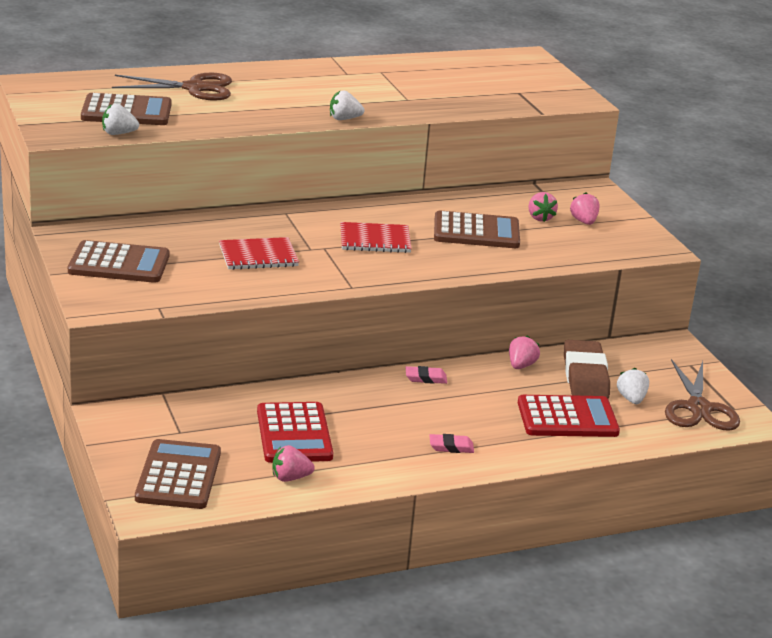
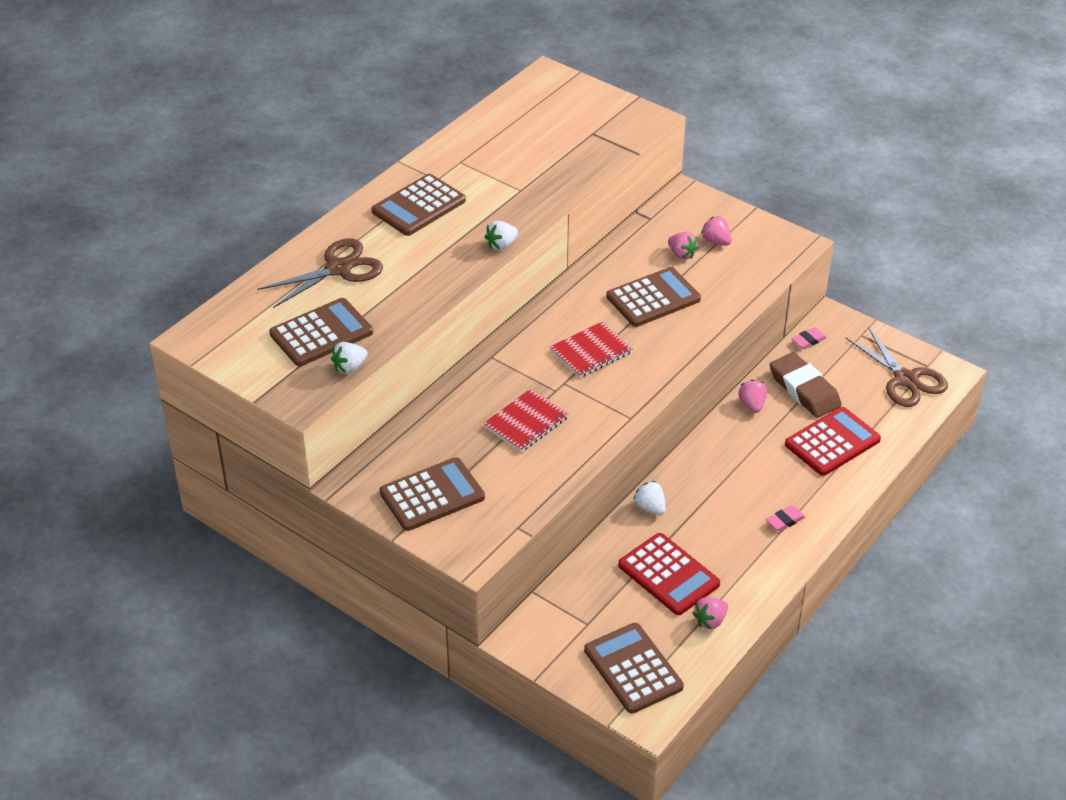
camera: 30 degrees left, 15 degrees up
(310, 80) = (418, 206): none -> brown calculator
(425, 378) = (700, 458): pink eraser -> pink eraser (808, 340)
(631, 399) = (855, 396): white strawberry -> white strawberry (650, 507)

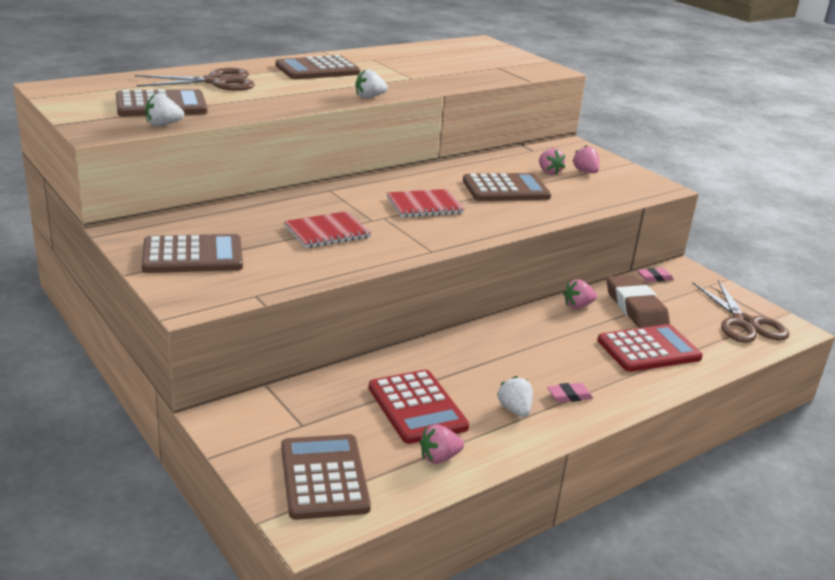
camera: 15 degrees right, 15 degrees down
(650, 507) = (431, 352): white strawberry -> white strawberry (514, 410)
(752, 405) = (577, 306): pink strawberry -> pink strawberry turned 120 degrees counterclockwise

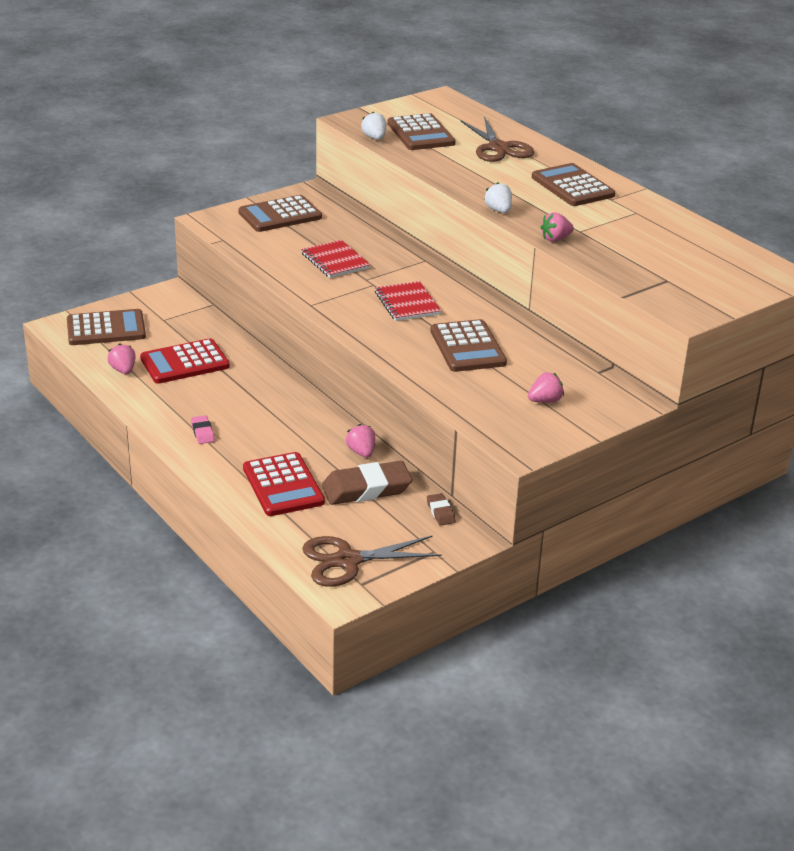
camera: 90 degrees right, 5 degrees up
(193, 256) = (280, 215): brown calculator -> brown calculator turned 75 degrees clockwise
(514, 410) = (182, 405): white strawberry -> none
(549, 172) = (530, 376): pink strawberry -> pink strawberry (555, 239)
(654, 277) = (440, 512): pink eraser -> brown eraser

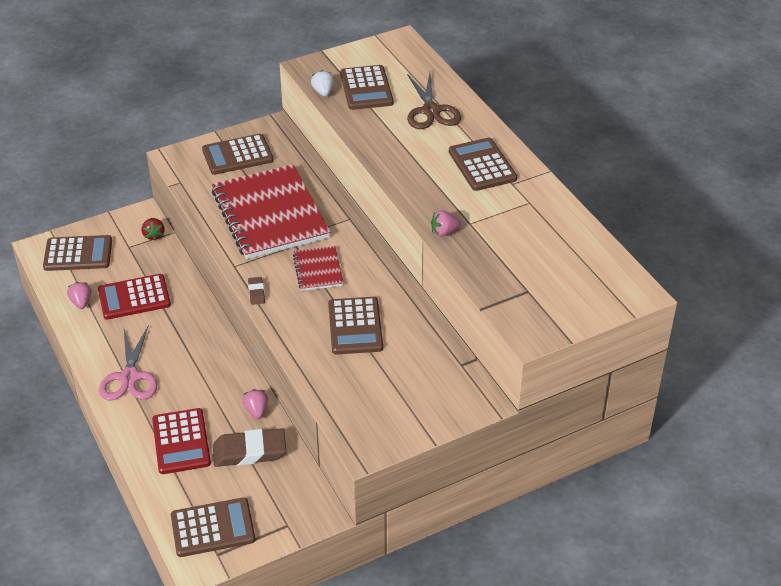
camera: 10 degrees right, 10 degrees up
(189, 308) = (153, 235): none -> red strawberry
(202, 432) = (129, 377): pink eraser -> pink scissors
(335, 261) = (270, 214): red notebook -> red notebook, size x2.14
(347, 560) = (213, 528): brown scissors -> brown calculator
(440, 512) = (305, 483): brown eraser -> brown eraser (256, 292)
(498, 210) = (405, 192): white strawberry -> none
(545, 401) = (403, 395): pink strawberry -> none

